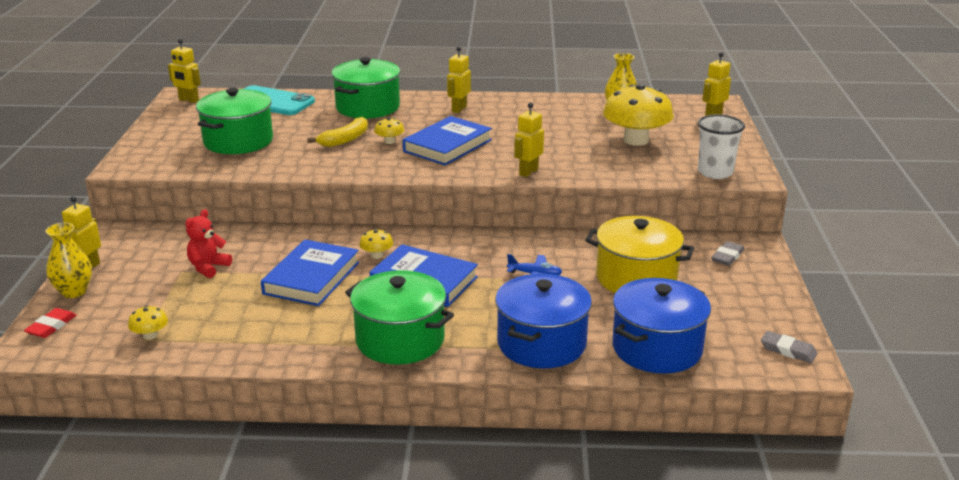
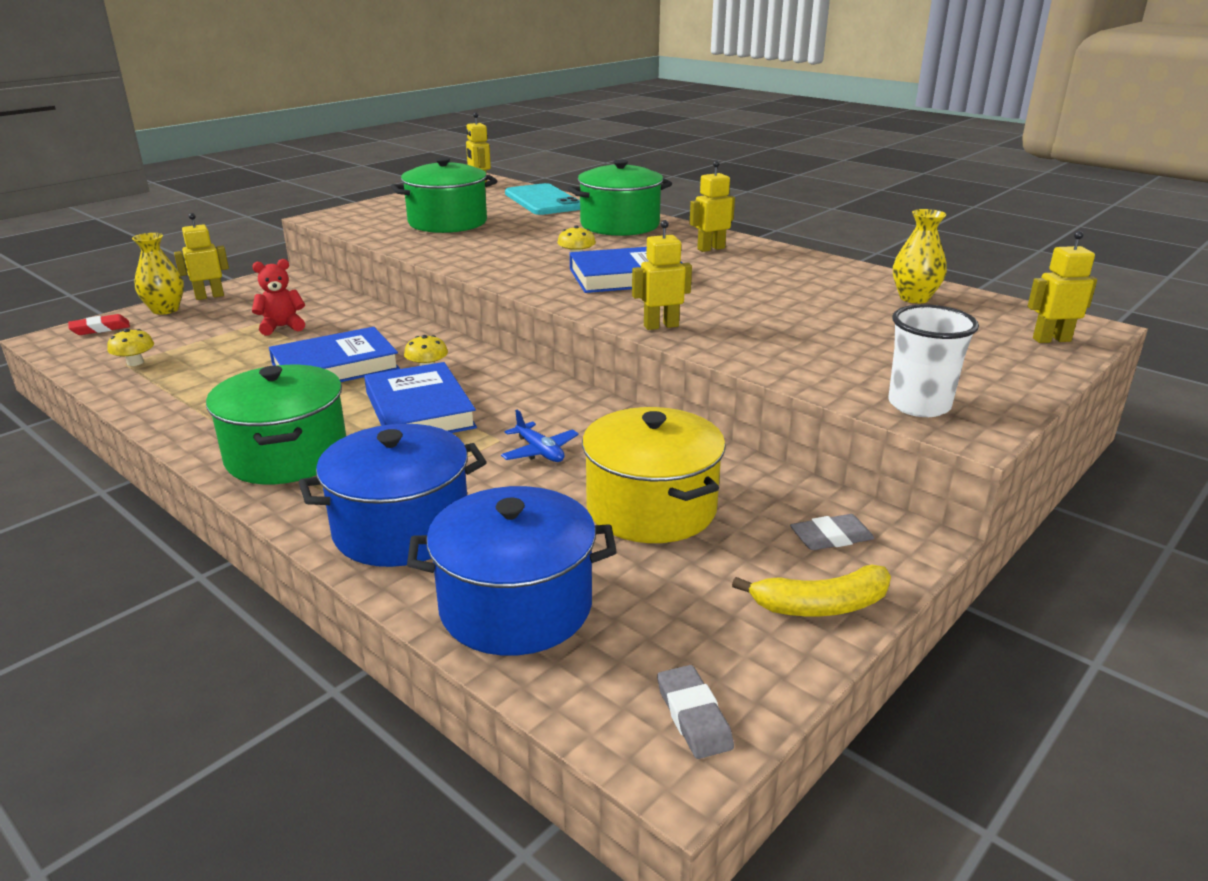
camera: 40 degrees right, 0 degrees up
(345, 139) = (539, 245): yellow banana -> yellow banana (820, 605)
(636, 140) = (871, 334): yellow mushroom -> none

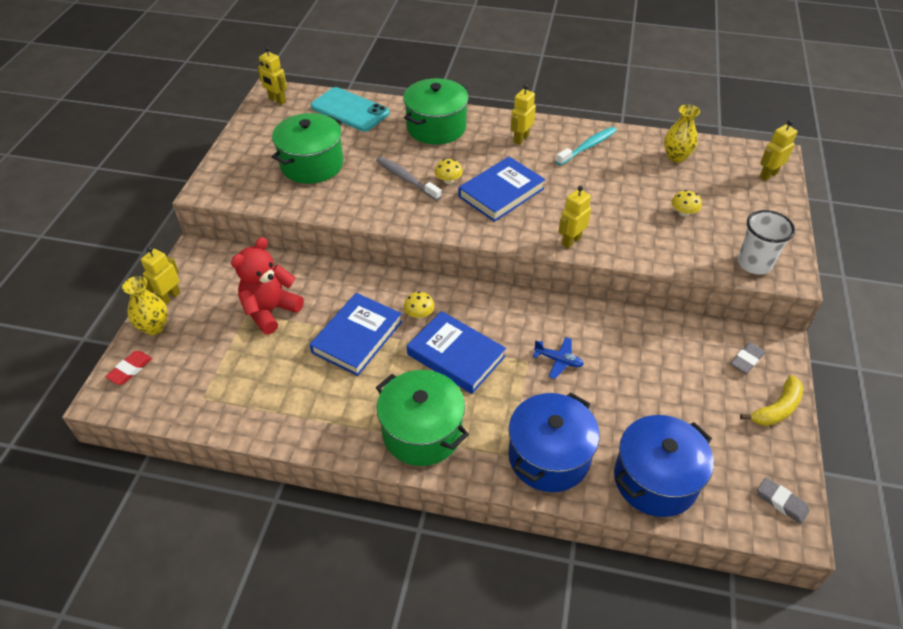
camera: 30 degrees left, 20 degrees up
(135, 362) = (209, 394): yellow mushroom -> yellow mushroom (683, 212)
(282, 327) = (270, 311): red teddy bear -> red teddy bear, size x1.59
(530, 248) = (406, 179): none -> grey toothbrush
(651, 508) = (653, 378): yellow pot -> none
(793, 268) = (588, 146): none -> turquoise toothbrush

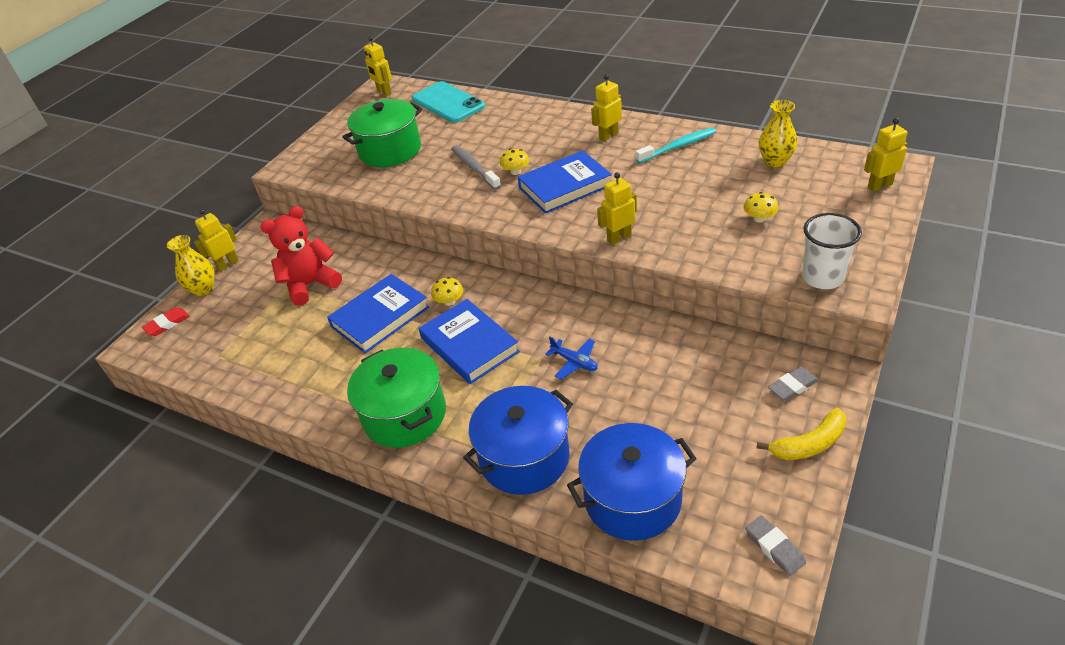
camera: 20 degrees right, 5 degrees down
(436, 127) = (525, 122): green pot -> none

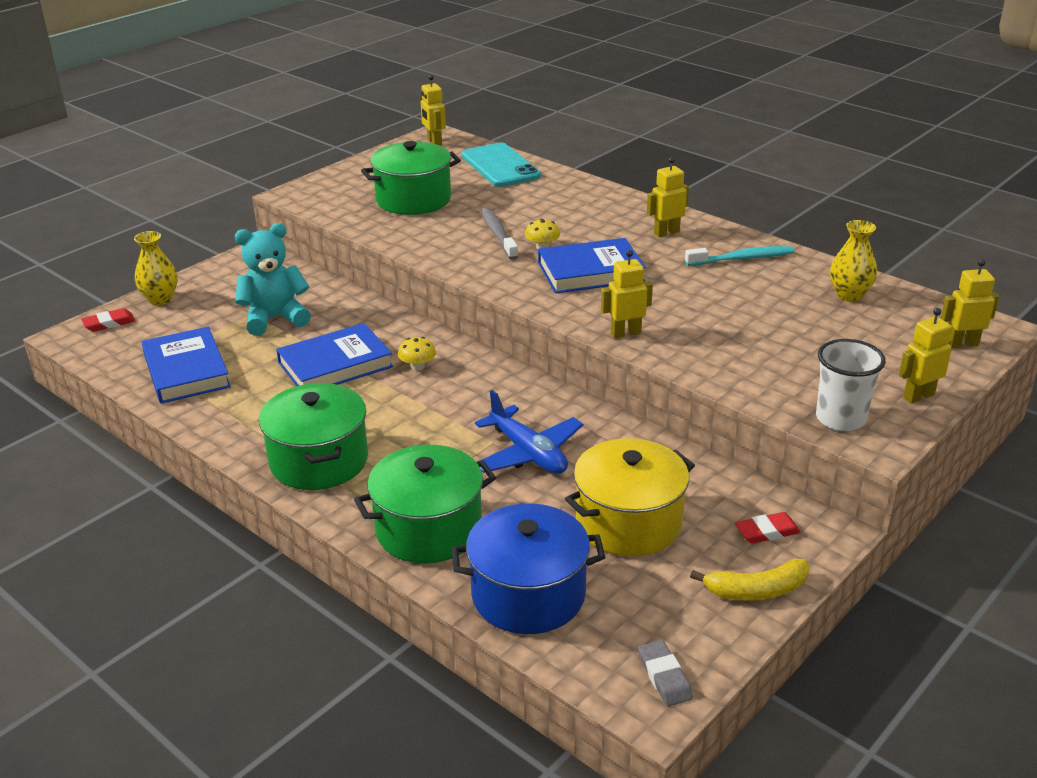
camera: 10 degrees right, 10 degrees down
(227, 264) = (196, 281): yellow robot -> yellow robot (918, 396)
(310, 285) = (274, 318): red teddy bear -> turquoise teddy bear
(469, 345) = (420, 412): blue book -> blue book (186, 371)
(524, 457) = (428, 529): blue pot -> green pot
(574, 362) = (528, 453): blue plane -> blue plane, size x1.76
(682, 407) = (628, 522): none -> yellow pot
(759, 218) = (798, 347): yellow mushroom -> none
(792, 386) = (767, 532): grey eraser -> red eraser

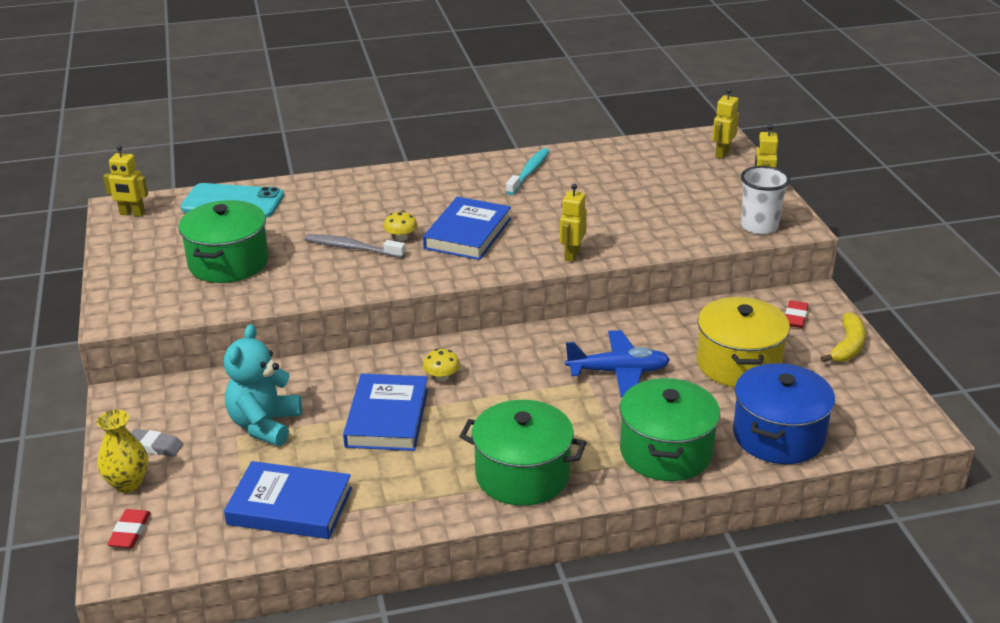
camera: 55 degrees left, 0 degrees up
(664, 677) = (899, 415): grey eraser -> grey eraser (154, 446)
(666, 233) = (452, 182): yellow robot -> none
(849, 295) = (624, 159): yellow vase -> none

